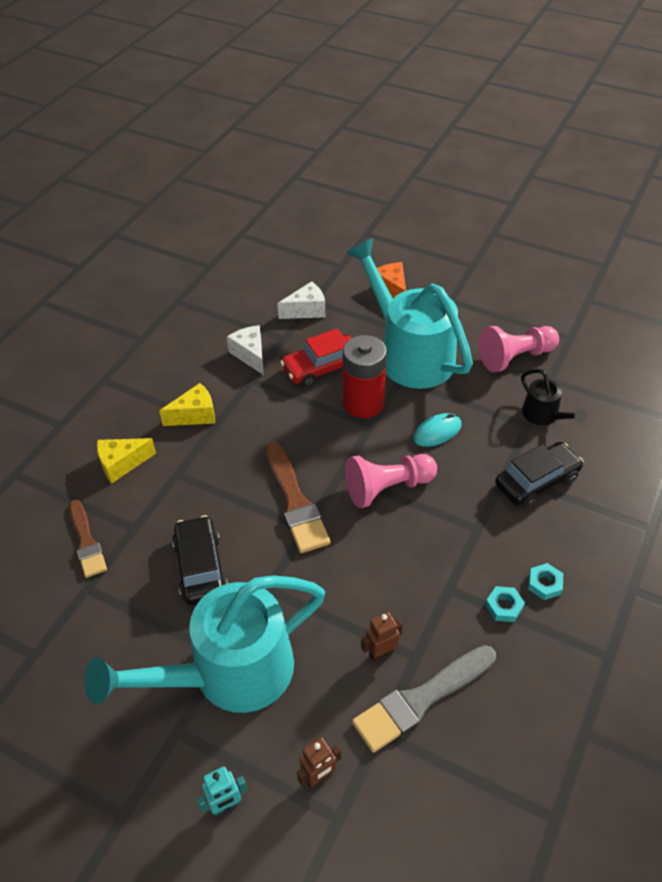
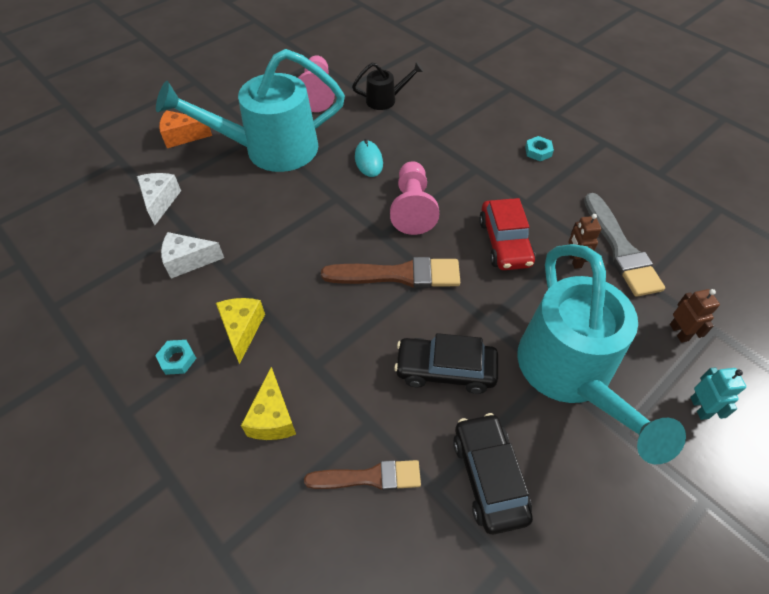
camera: 70 degrees left, 5 degrees up
(322, 368) = (246, 211): red car -> red car (505, 242)
(363, 403) = (309, 196): red battery -> none
(504, 606) = (551, 178): turquoise nut -> turquoise nut (177, 359)
(536, 481) = (446, 124): black car -> black car (488, 477)

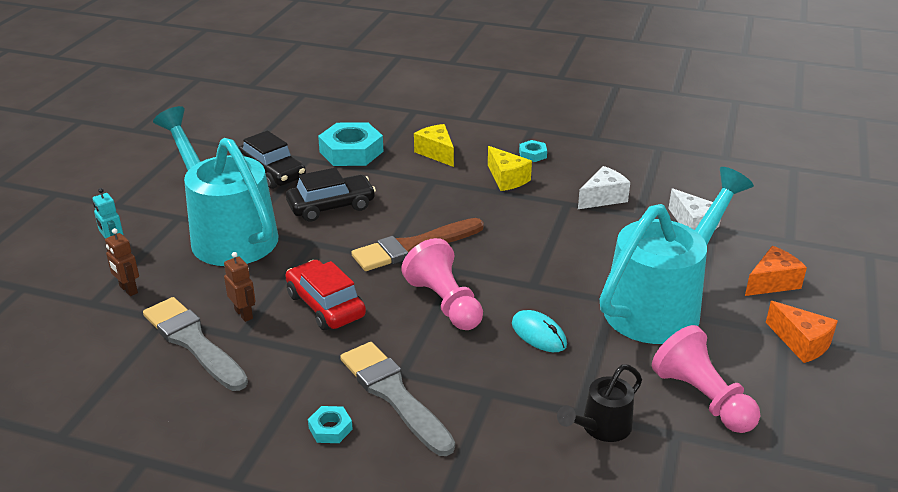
camera: 150 degrees right, 20 degrees down
(225, 99) = (801, 343): none -> orange cheese
(369, 477) = (351, 151): brown brush -> turquoise nut
(489, 157) = (394, 395): none -> grey brush

